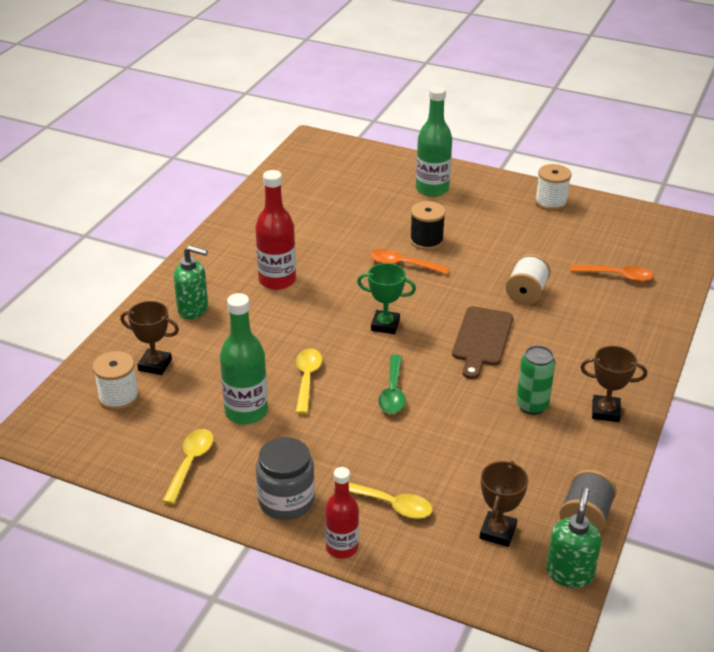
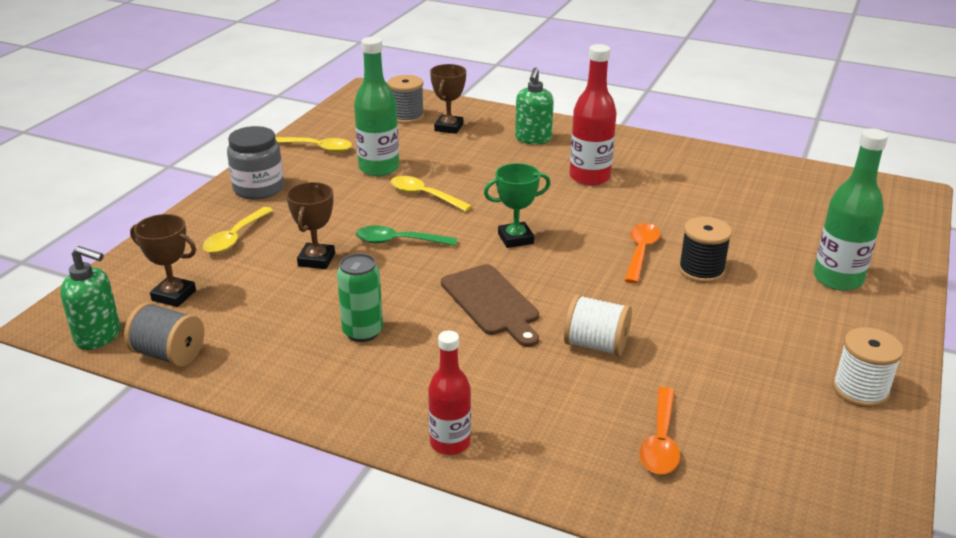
camera: 90 degrees right, 5 degrees down
(118, 397) = (406, 116): white spool -> grey spool
(307, 379) = (424, 195): yellow spoon -> yellow spoon turned 150 degrees counterclockwise
(342, 547) = (192, 214): red bottle -> red bottle (450, 443)
(385, 325) = (515, 239): green trophy -> green trophy turned 60 degrees clockwise
(482, 339) = (491, 303): brown cutting board -> brown cutting board turned 135 degrees counterclockwise
(605, 411) = (342, 391): brown trophy -> brown trophy (316, 260)

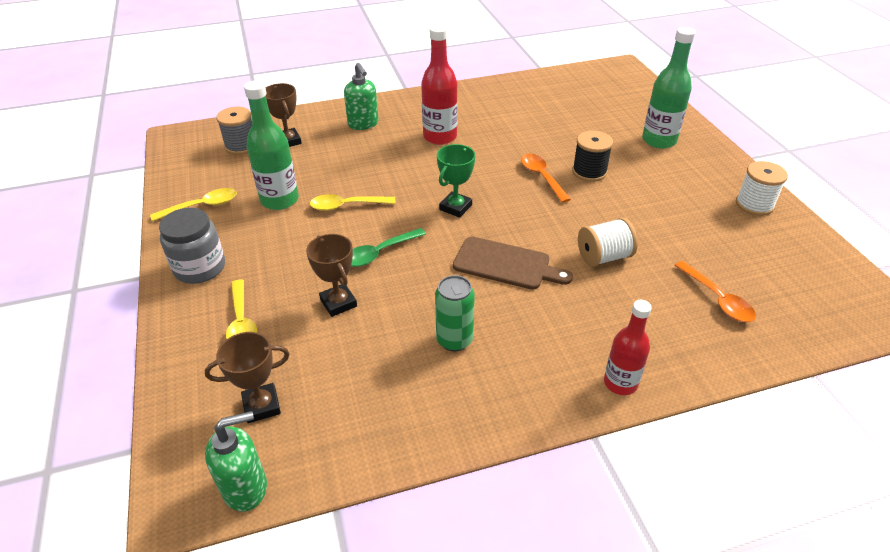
camera: 40 degrees left, 10 degrees up
(169, 354) = (334, 459): grey spool -> none

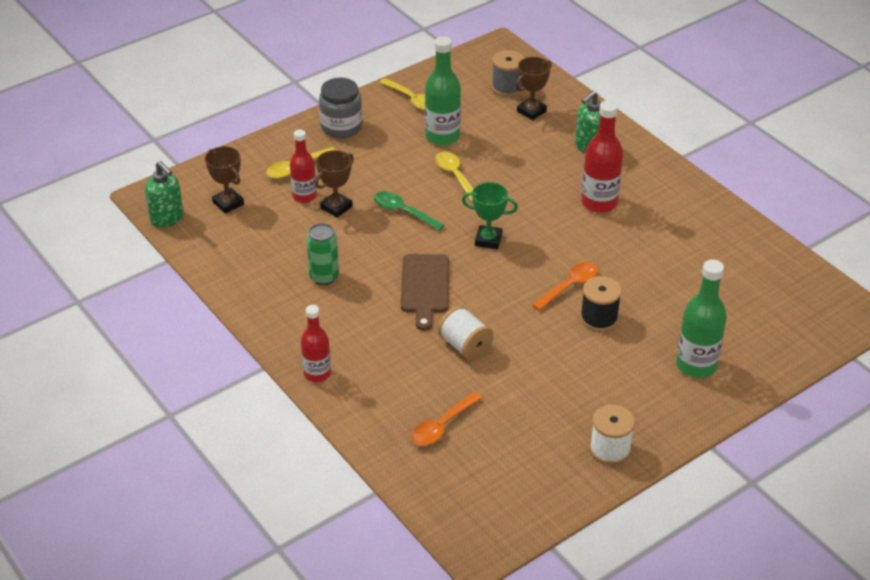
camera: 70 degrees right, 0 degrees up
(300, 326) = (304, 196): none -> red bottle

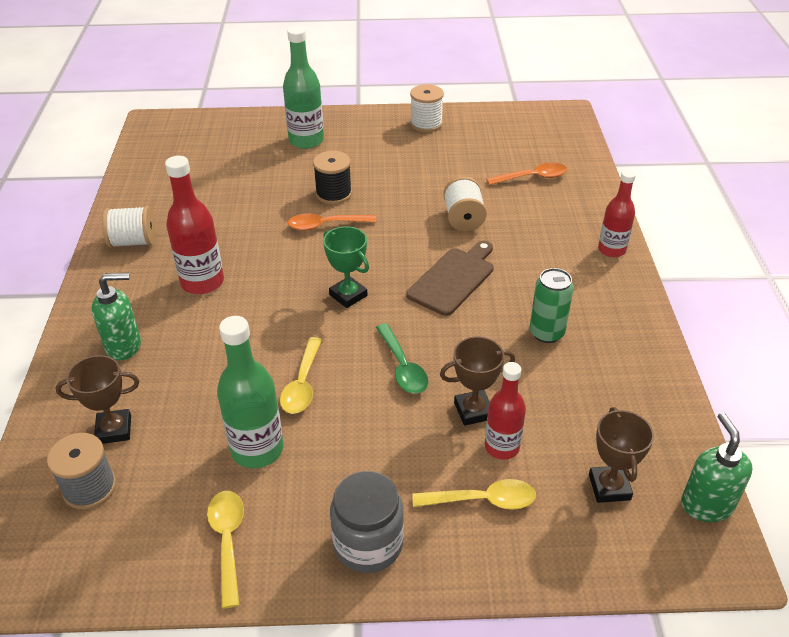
camera: 145 degrees left, 0 degrees up
(690, 206) = (133, 242): none -> white spool

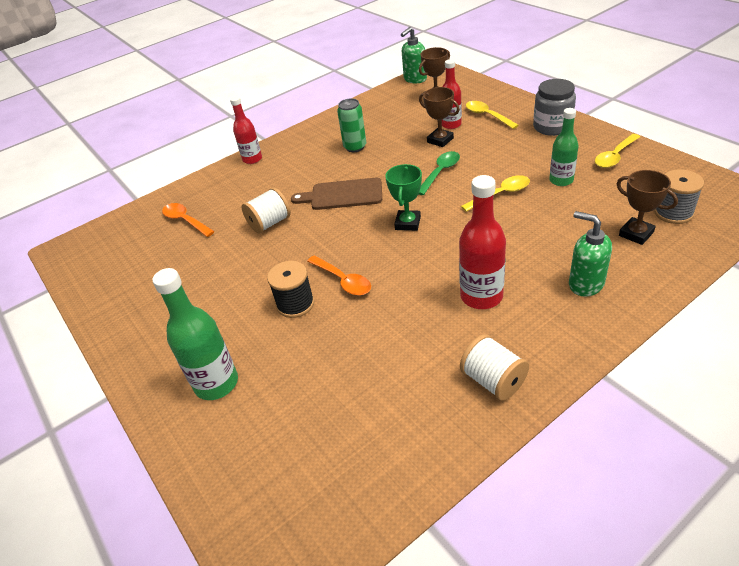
camera: 120 degrees left, 0 degrees up
(257, 449) = (561, 180): green bottle -> green bottle, size x0.67
(426, 124) = (127, 318): white spool -> none

